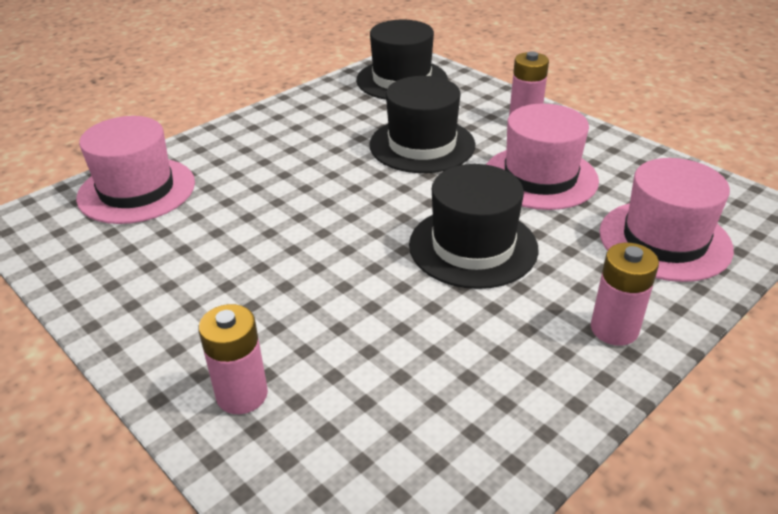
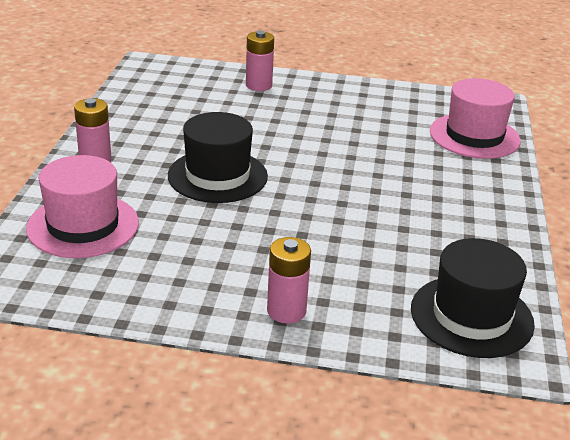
camera: 140 degrees right, 5 degrees down
(422, 145) = (344, 240): black hat -> none
(540, 177) = (215, 245): pink hat -> none

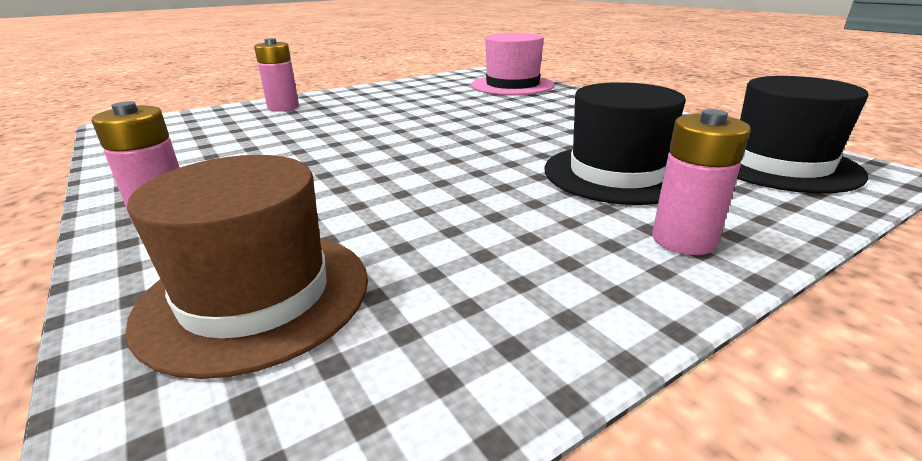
camera: 40 degrees left, 5 degrees down
(83, 225) = (256, 296): pink hat -> brown hat
(217, 176) = (362, 170): black hat -> black hat (617, 174)

